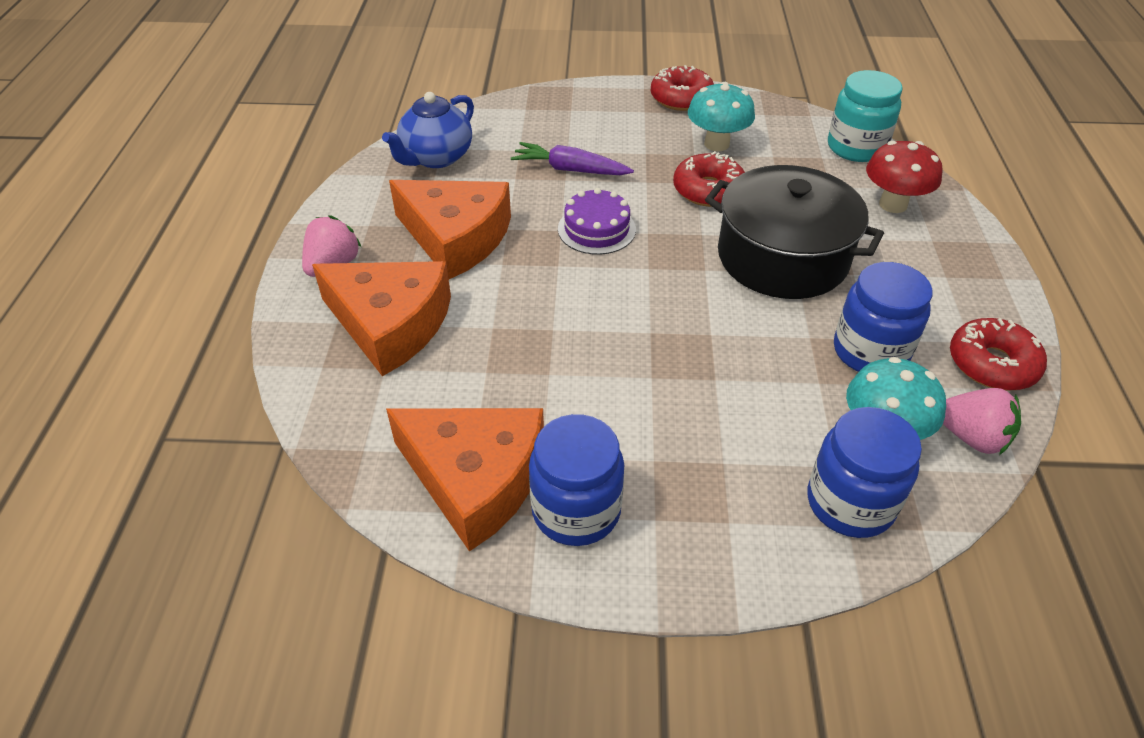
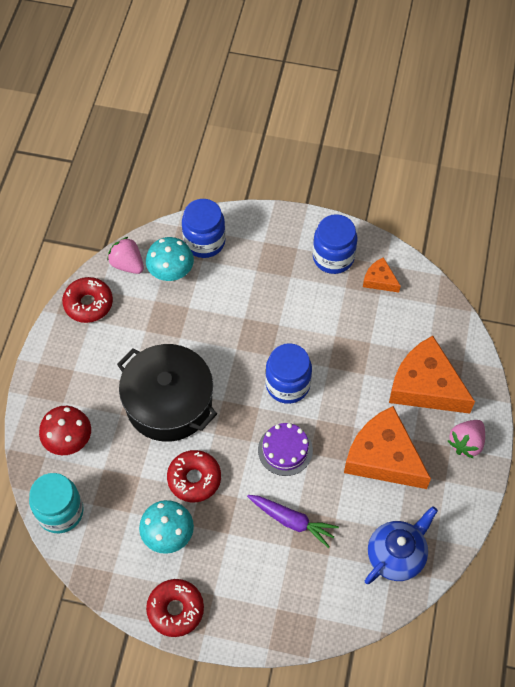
camera: 170 degrees left, 15 degrees up
(475, 479) = (379, 280): orange cheese -> orange cheese, size x0.48
(870, 351) = (151, 322): blue jar -> blue jar (287, 384)

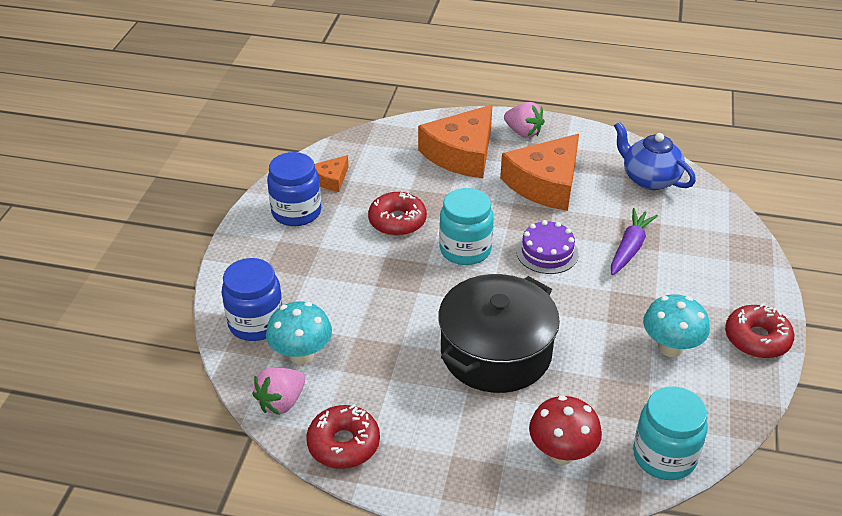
camera: 90 degrees left, 20 degrees down
(194, 479) = (594, 326): red donut -> red donut (397, 221)
(287, 384) = (465, 250): blue jar -> turquoise jar

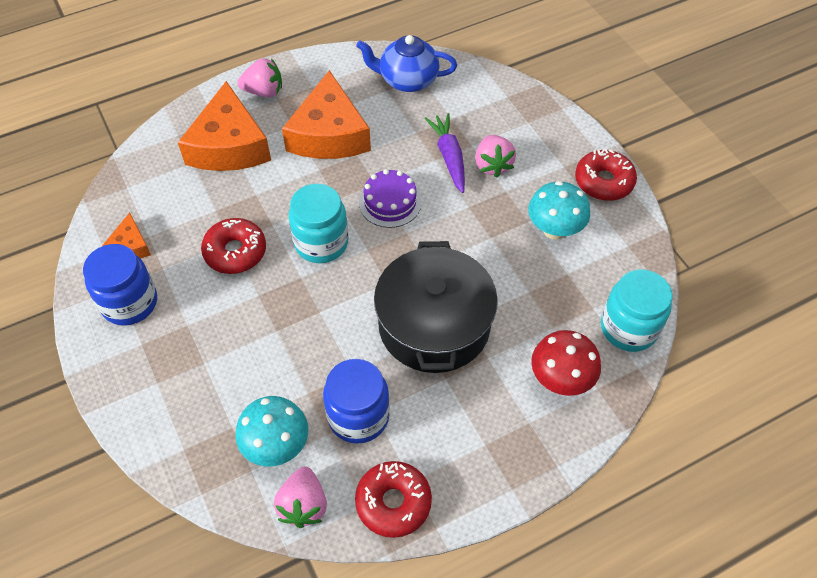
camera: 40 degrees left, 15 degrees up
(256, 323) = (203, 444): blue jar -> blue jar (358, 416)
(662, 273) = (492, 165): none -> pink strawberry

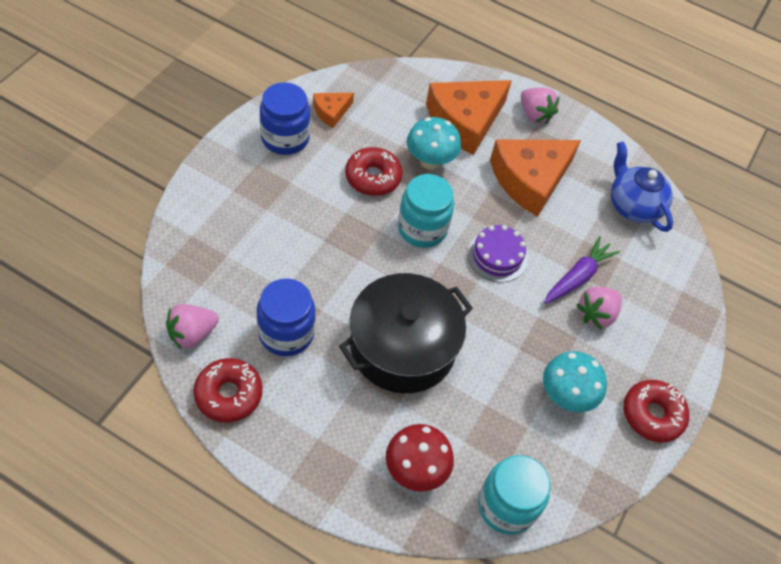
camera: 50 degrees right, 0 degrees up
(276, 446) = (229, 291): turquoise mushroom -> turquoise mushroom (430, 161)

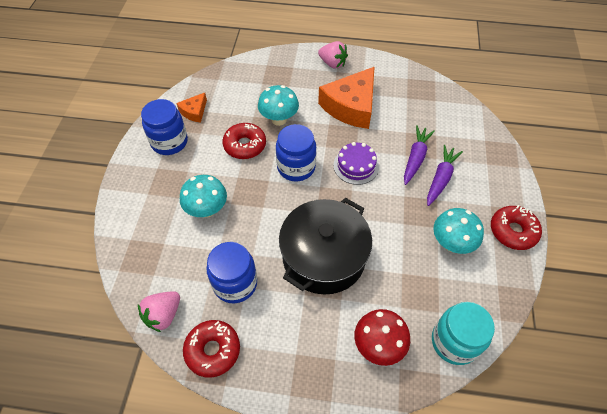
camera: 15 degrees left, 0 degrees up
(293, 237) = (207, 210): none -> turquoise mushroom
(422, 228) = (296, 167): turquoise jar -> blue jar
(465, 121) = (289, 84): orange cheese -> none
(596, 314) = (440, 178): pink strawberry -> purple carrot
(633, 206) = (425, 98): blue teapot -> none

